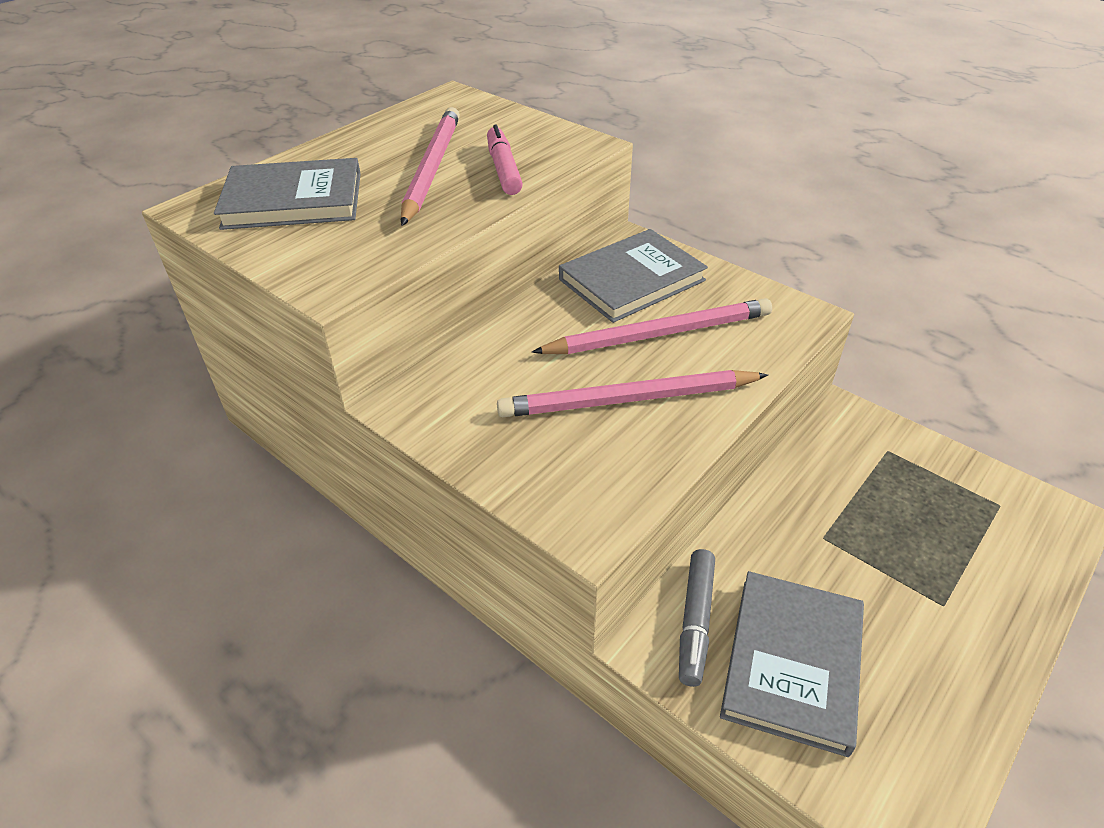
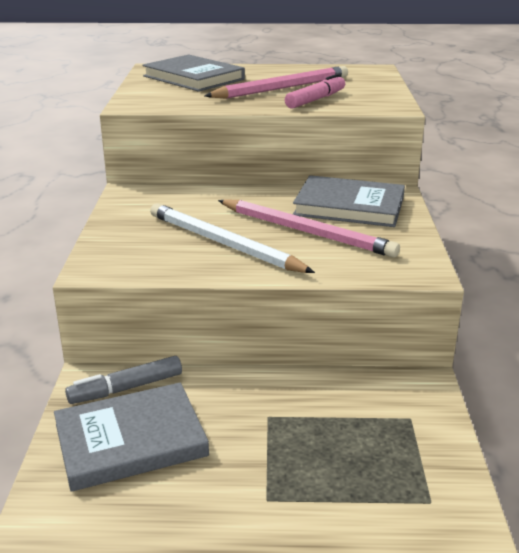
camera: 50 degrees right, 15 degrees down
(628, 400) = (223, 244): pink pencil -> white pencil

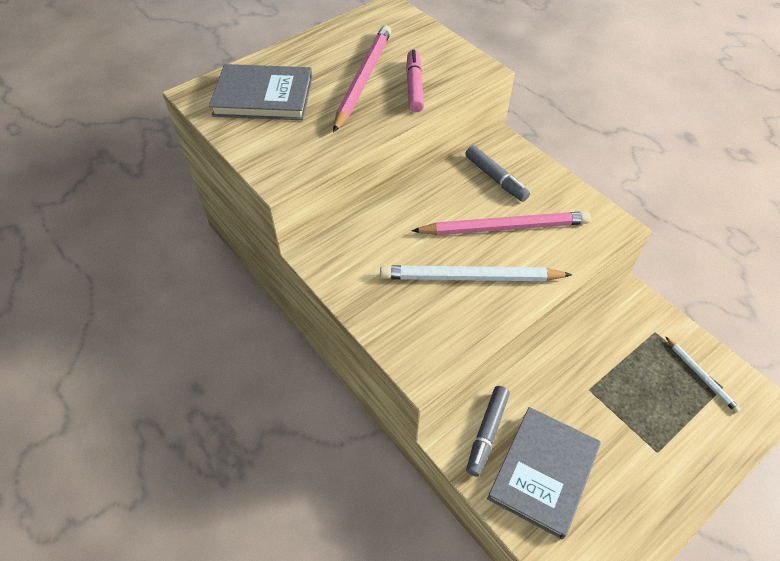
camera: 40 degrees left, 25 degrees up
(349, 206) = (495, 178): grey book -> grey marker
(415, 477) = (701, 375): none -> white pencil

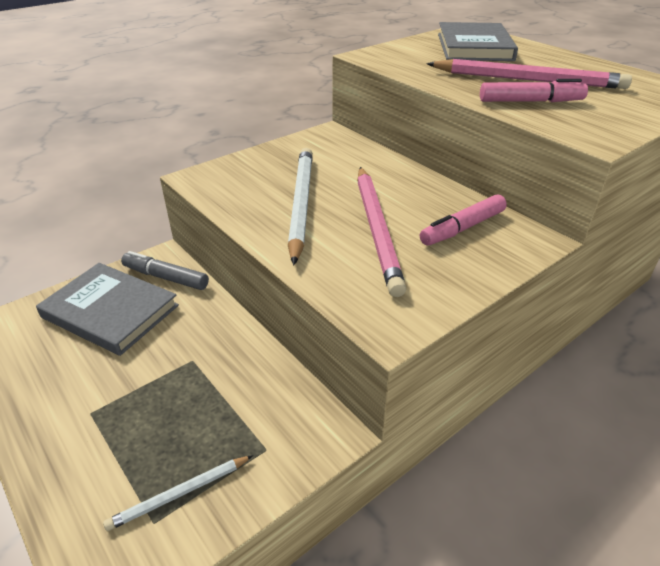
camera: 90 degrees right, 15 degrees down
(495, 178) = (463, 228): grey marker -> pink marker

